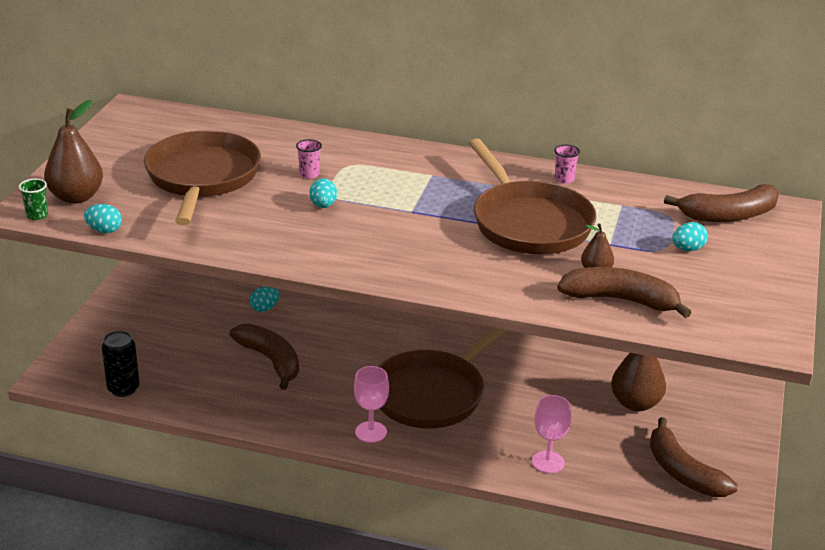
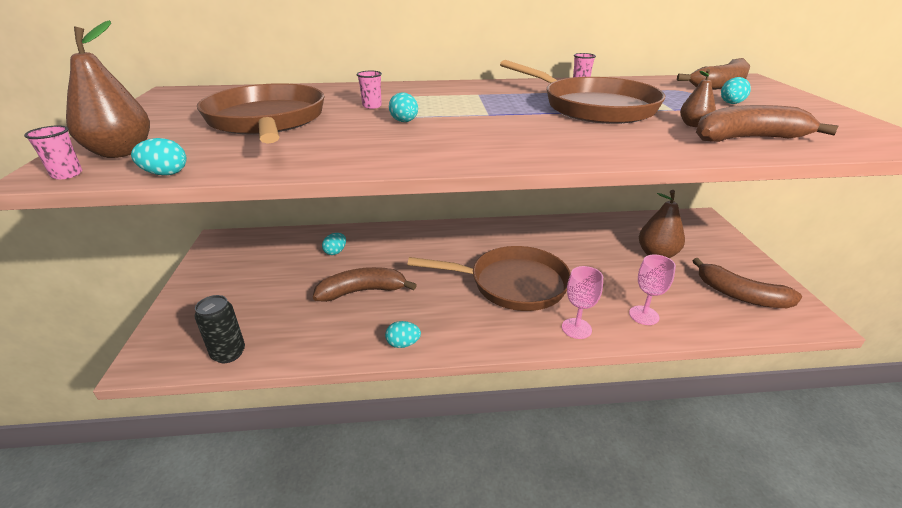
camera: 20 degrees left, 0 degrees up
(37, 215) = (67, 174): green cup -> pink cup
(271, 361) = (362, 291): brown banana -> brown banana turned 45 degrees counterclockwise
(282, 422) = (403, 344): none -> turquoise egg
(371, 432) = (486, 330): pink goblet -> pink goblet (576, 328)
(433, 393) = (512, 284): brown pan -> brown pan turned 105 degrees counterclockwise

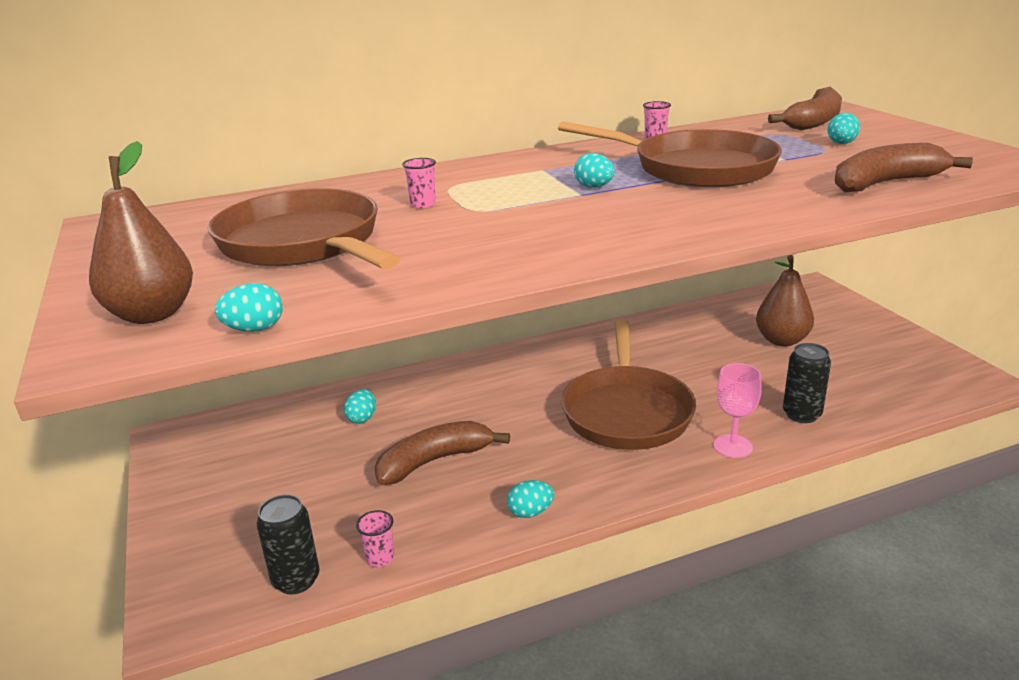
camera: 15 degrees left, 5 degrees down
(67, 174) = (116, 353): pink cup -> pink cup (380, 558)
(404, 122) = (488, 218): turquoise egg -> turquoise egg (594, 187)
(512, 284) = (626, 411): brown pan -> brown pan turned 105 degrees clockwise
(644, 315) = (801, 414): pink goblet -> black can
(693, 125) = (820, 175): brown pear -> none
(740, 295) = (895, 369): brown banana -> none

